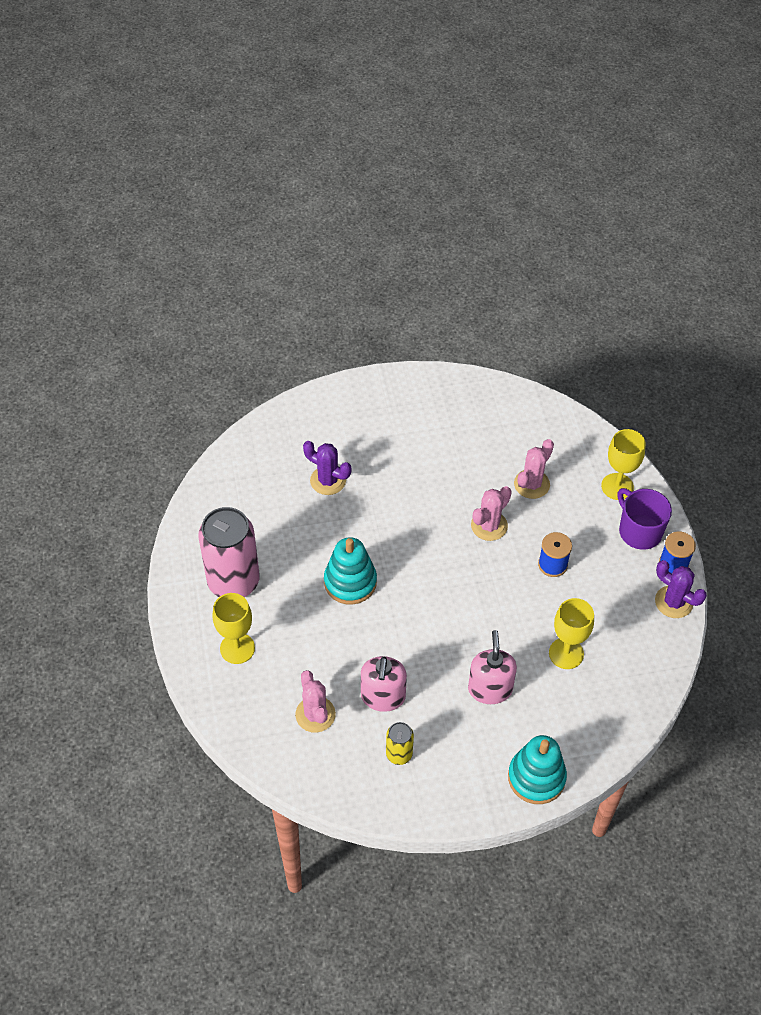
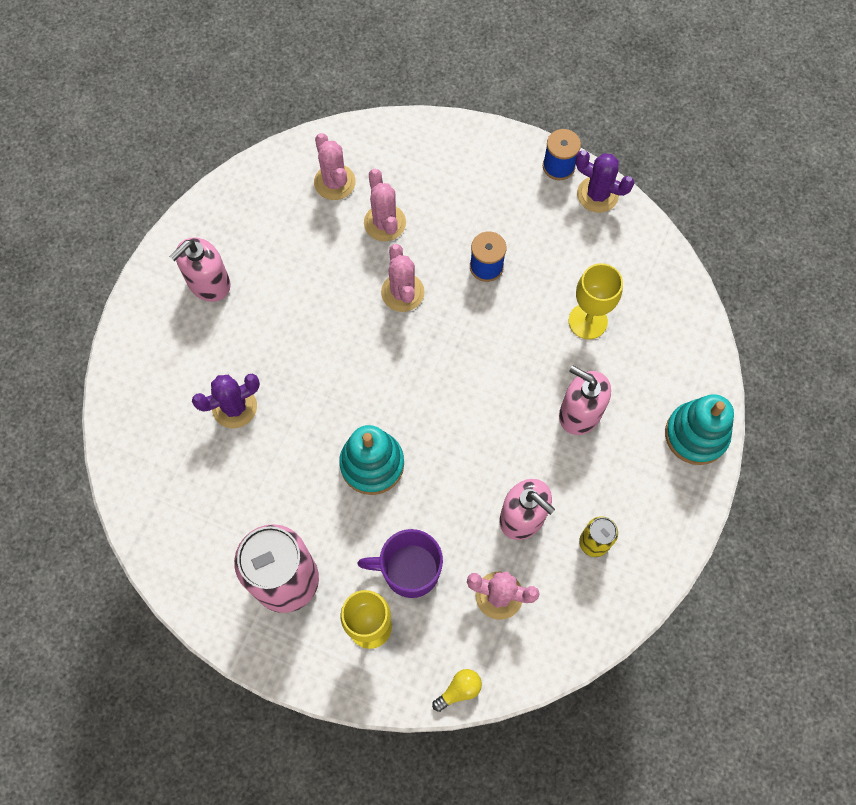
camera: 55 degrees left, 15 degrees up
(231, 728) = (459, 690): none -> yellow light bulb
(401, 414) = (209, 283): none -> pink soap dispenser
(536, 437) = (334, 182): none -> pink cactus
(617, 486) = (443, 153): yellow goblet -> none
(639, 531) = (504, 169): purple mug -> purple mug (409, 570)
(673, 602) = (597, 194): purple cactus -> purple cactus turned 45 degrees clockwise

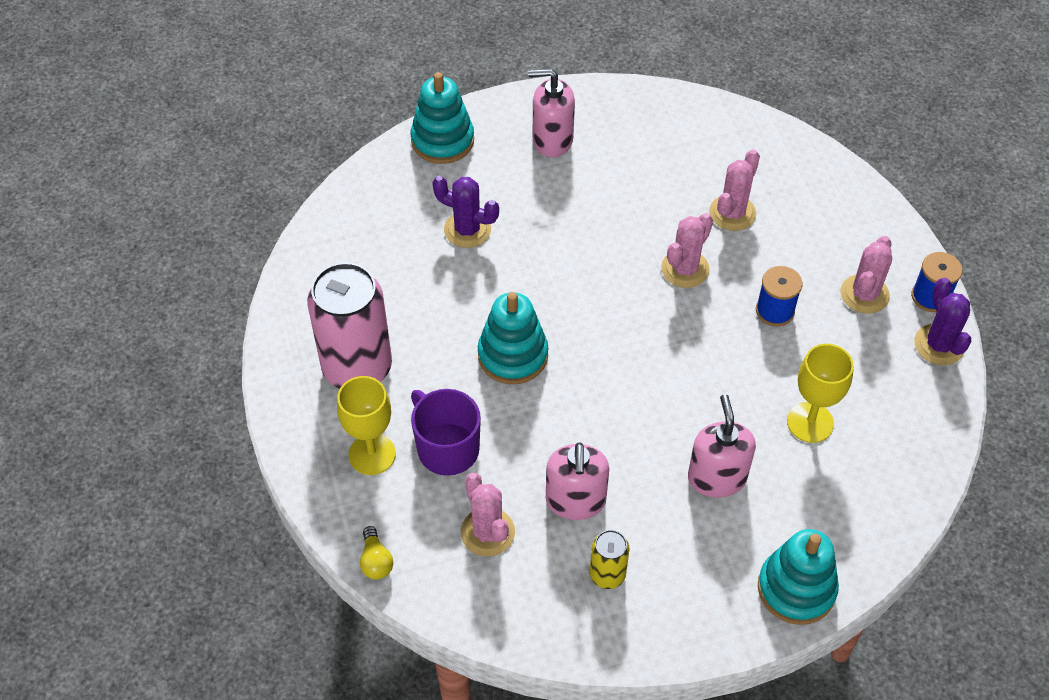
camera: 50 degrees right, 15 degrees down
(135, 358) = (442, 140): none -> turquoise stacking toy
(334, 182) = (729, 155): pink cactus -> pink cactus (864, 294)
(459, 690) = (376, 561): yellow light bulb -> yellow light bulb turned 60 degrees clockwise

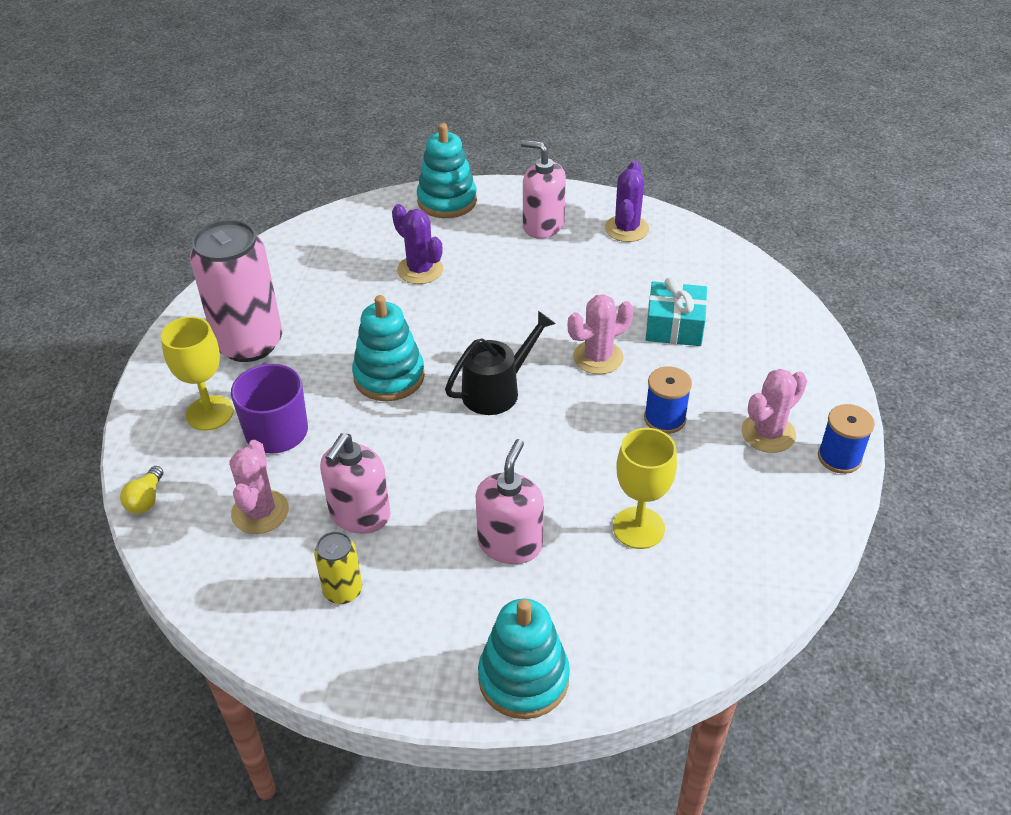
camera: 25 degrees right, 10 degrees down
(617, 334) = (497, 390): none -> black watering can
(732, 213) = (674, 326): pink cactus -> turquoise gift
(939, 345) = (823, 504): purple cactus -> purple cactus (626, 229)

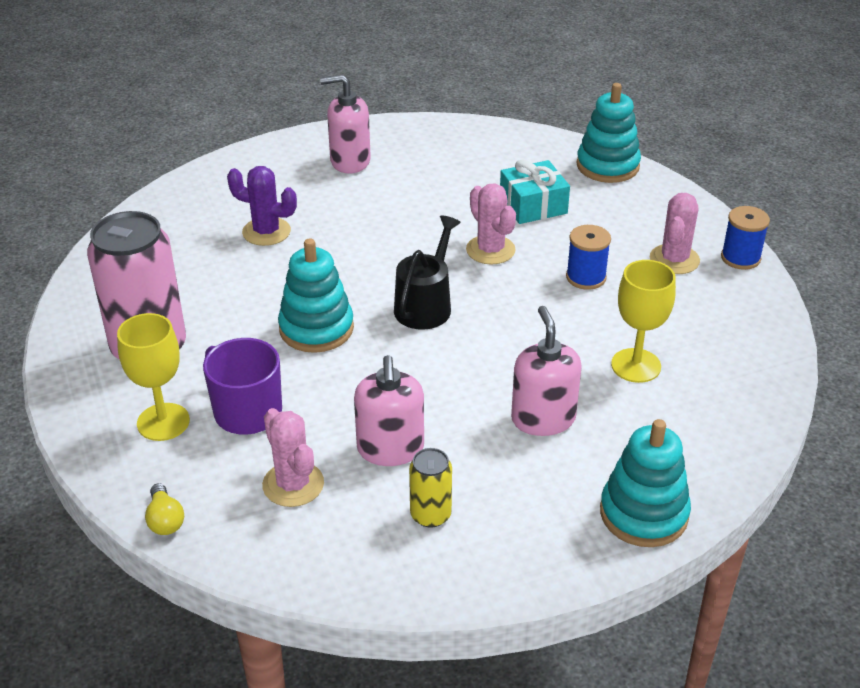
camera: 30 degrees left, 5 degrees down
(447, 201) = (240, 167): turquoise stacking toy -> turquoise stacking toy (607, 166)
(598, 357) = (490, 250): pink cactus -> pink cactus turned 60 degrees counterclockwise
(626, 229) = (427, 142): purple cactus -> none

